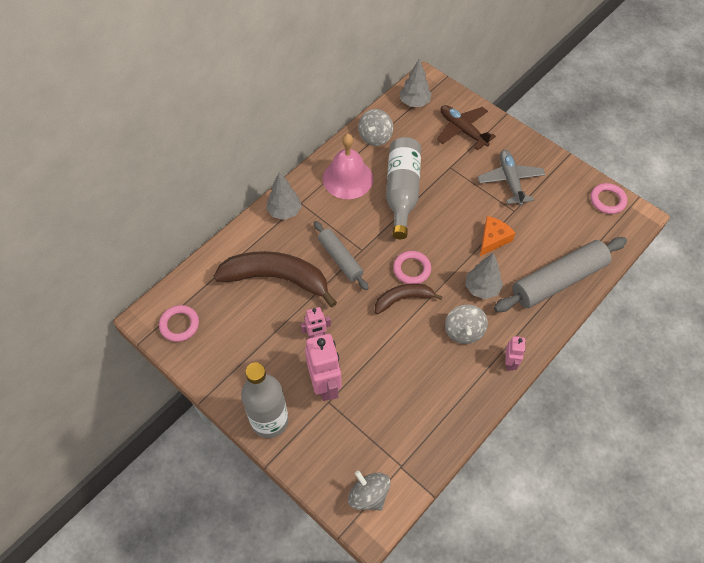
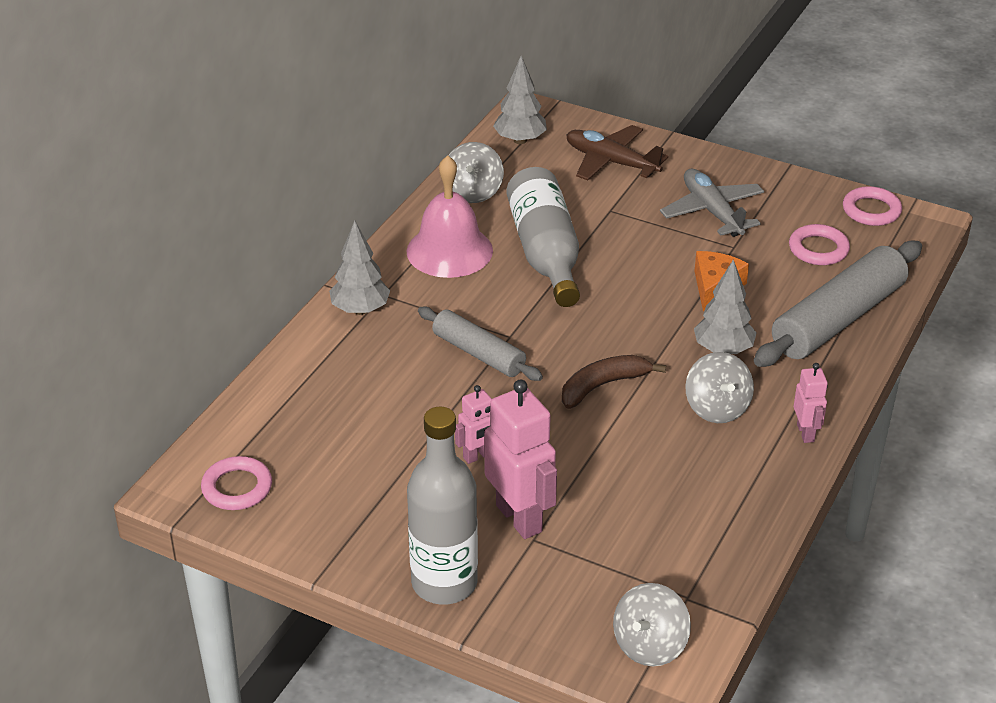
camera: 15 degrees left, 20 degrees down
(276, 278) = (381, 397): brown banana -> none
(368, 495) = (650, 645): grey spinning top -> grey spinning top turned 90 degrees counterclockwise
(411, 269) = (601, 346): pink ring -> pink ring (818, 249)

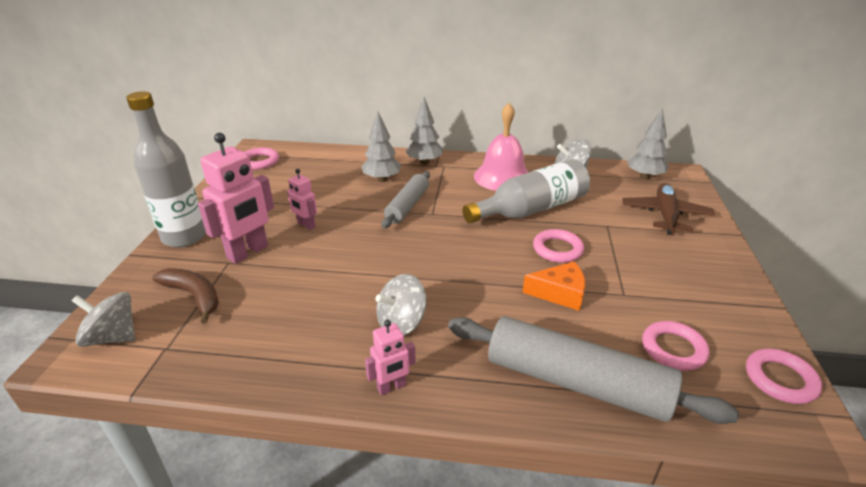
camera: 70 degrees right, 5 degrees down
(602, 386) = (400, 260): brown banana -> brown banana (194, 296)
(638, 261) = (557, 249): none -> pink ring
(712, 211) = (659, 274): grey plane -> none
(723, 350) = (479, 313): grey tree -> grey tree (382, 179)

